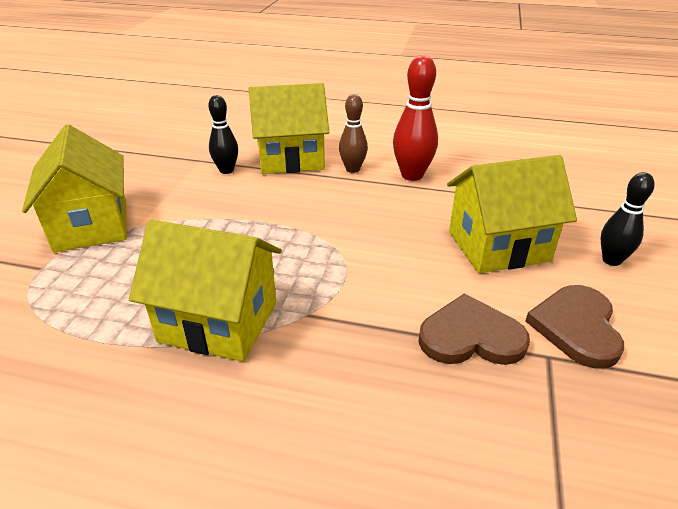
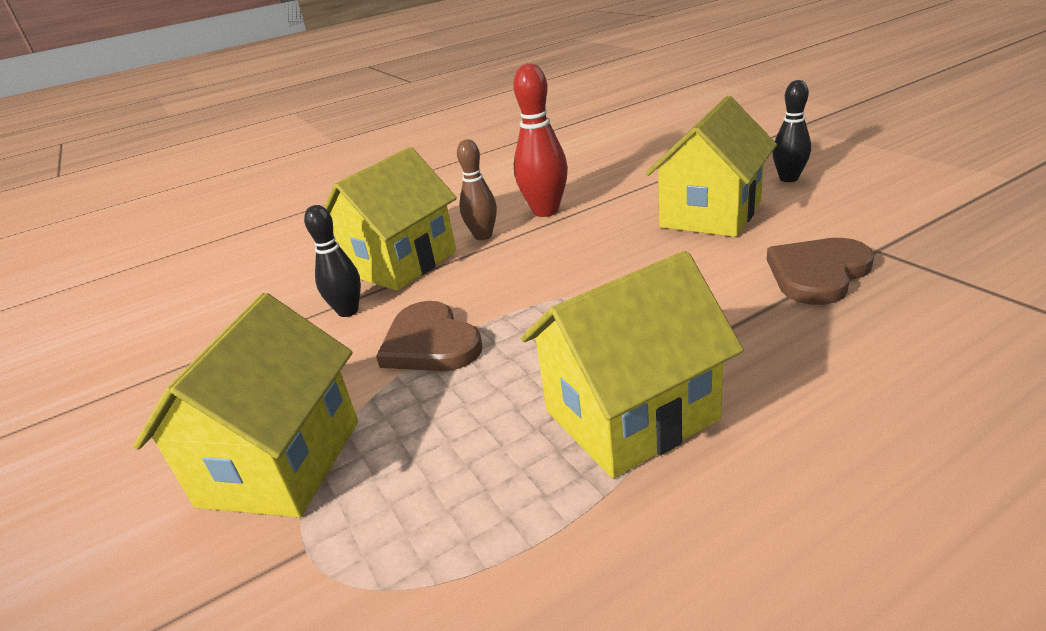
camera: 40 degrees left, 5 degrees down
(91, 225) = (281, 462): yellow house -> yellow house turned 75 degrees clockwise
(576, 327) = (854, 224): brown heart -> brown heart (430, 343)

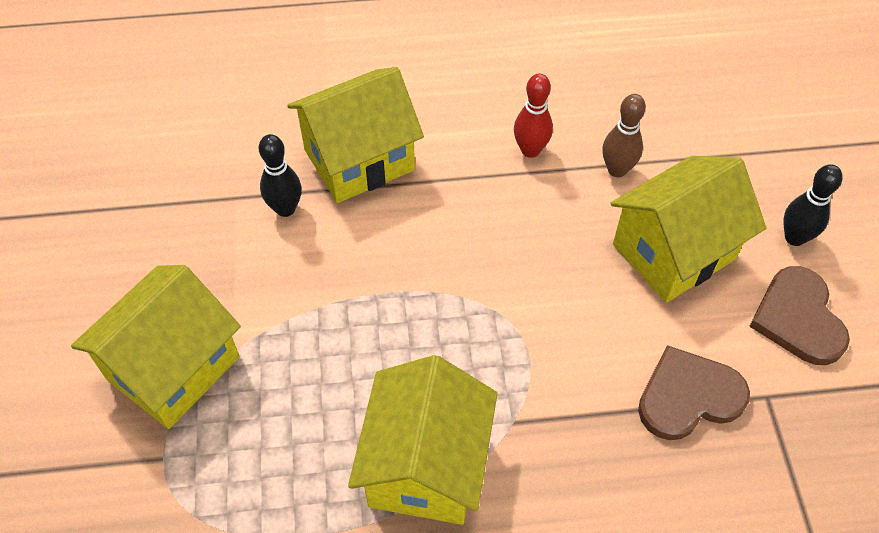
camera: 20 degrees right, 25 degrees up
(430, 343) = (330, 294): brown heart -> brown heart (798, 318)
(483, 236) = (451, 159): brown bowling pin -> brown bowling pin (617, 170)
(545, 211) = (530, 150): red bowling pin -> red bowling pin, size x0.66
(630, 415) = (425, 466): yellow house -> yellow house turned 75 degrees counterclockwise

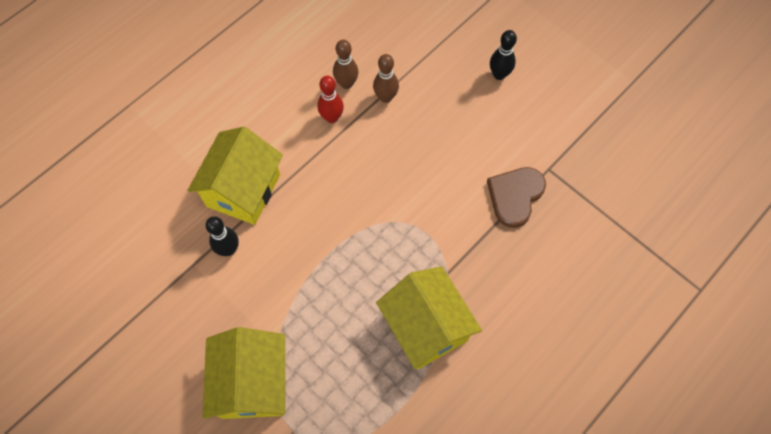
camera: 40 degrees left, 10 degrees up
(581, 125) = (346, 83): none -> brown bowling pin
(673, 252) = (449, 124): yellow house -> none
(798, 318) = (532, 118): brown heart -> none

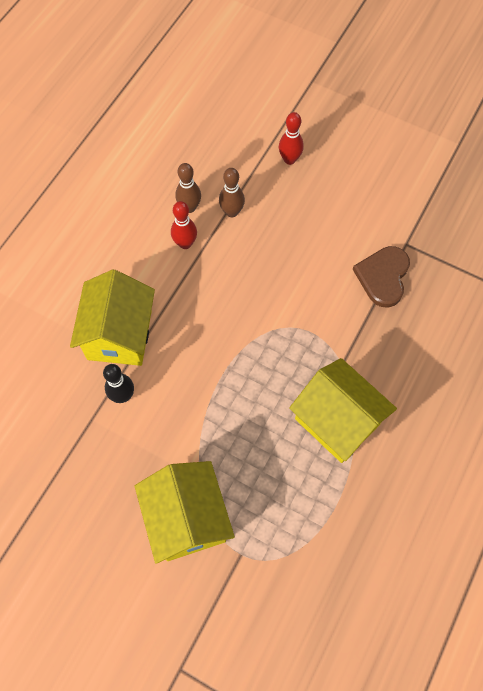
camera: 15 degrees left, 0 degrees up
(457, 59) = (289, 159): none -> red bowling pin
(499, 75) = (333, 166): black bowling pin -> none

